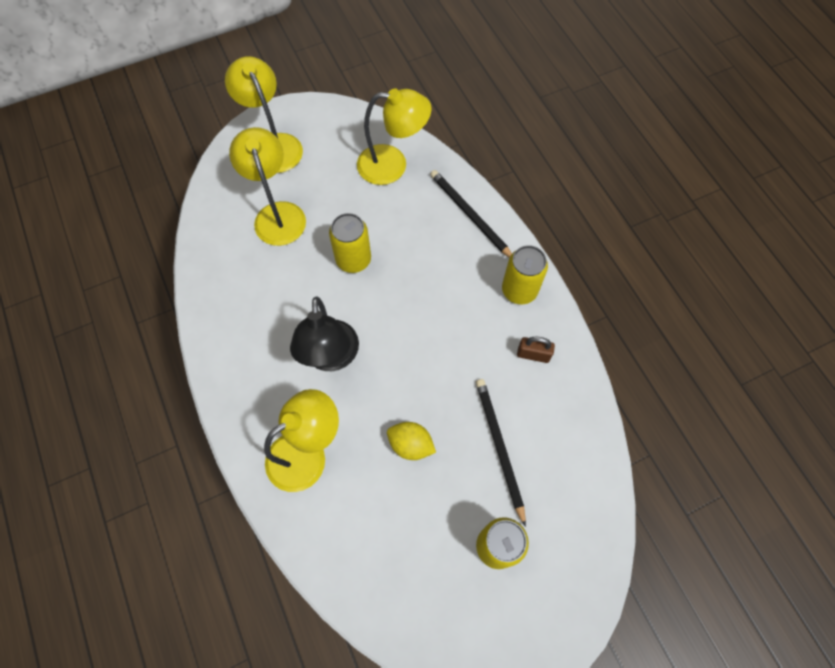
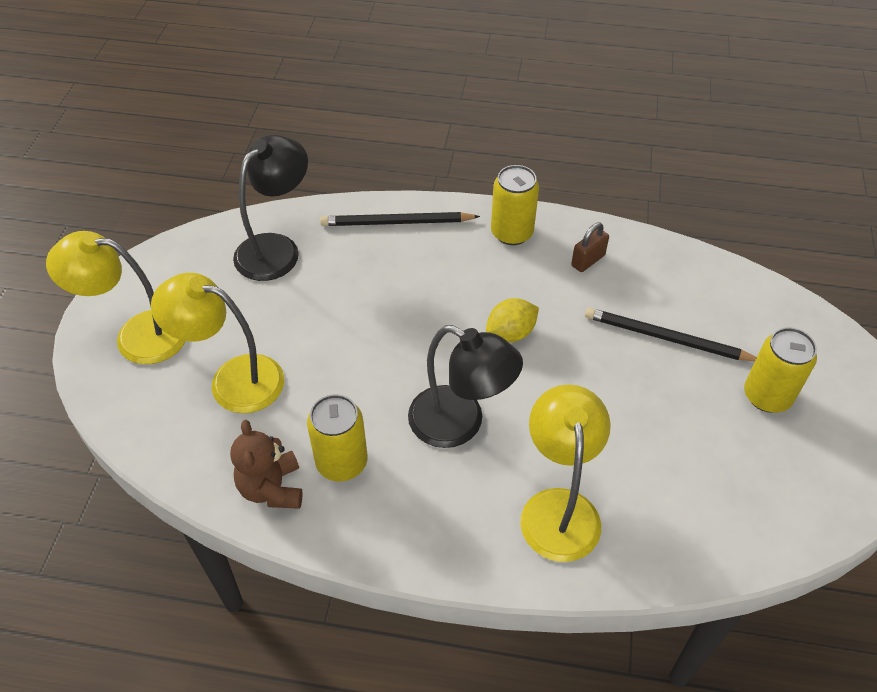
camera: 55 degrees left, 15 degrees down
(218, 286) = (272, 488): none -> brown teddy bear
(353, 259) = (358, 341): yellow can -> yellow can (342, 462)
(393, 165) = (276, 248): yellow lamp -> black lamp
(411, 445) = (614, 407): yellow lemon -> yellow lemon (511, 333)

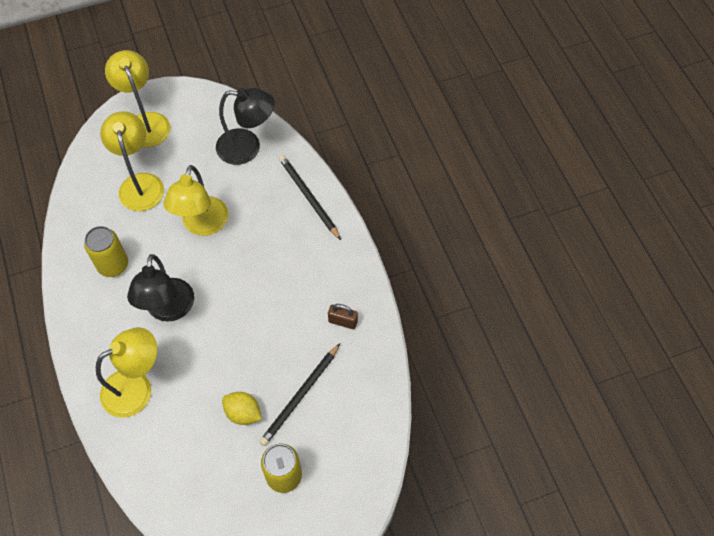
camera: 60 degrees right, 10 degrees up
(272, 488) = (81, 242): brown teddy bear -> none
(355, 338) = (202, 225): none -> yellow lamp
(511, 333) = (253, 305): yellow lemon -> yellow lemon (243, 413)
(512, 233) = (340, 265): yellow can -> none
(666, 338) = (300, 396): black pencil -> black pencil turned 135 degrees counterclockwise

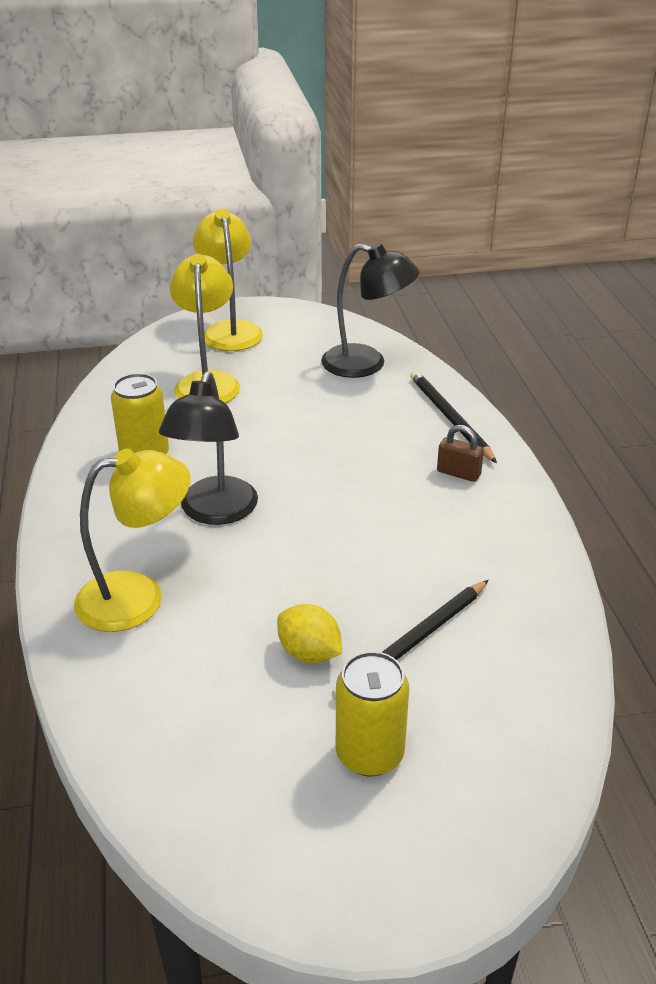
camera: 10 degrees right, 25 degrees down
(202, 225) = (287, 430): yellow lamp -> none
(343, 321) = (494, 557): brown padlock -> brown padlock (458, 473)

